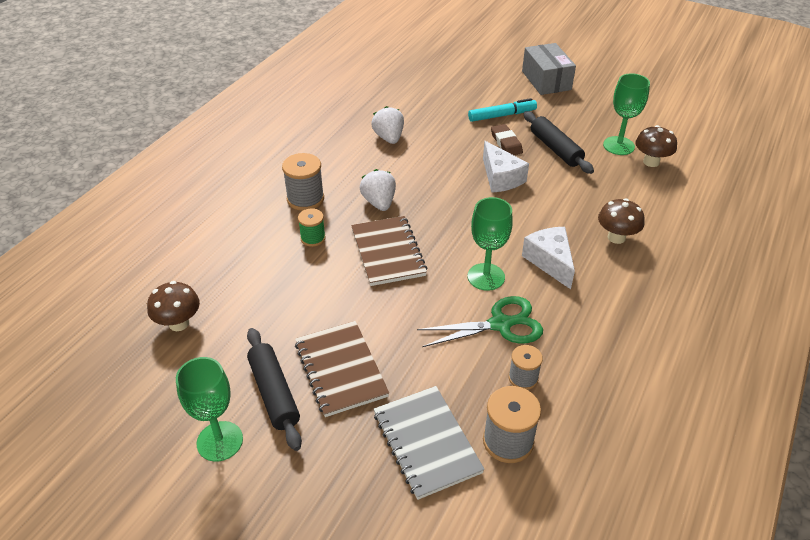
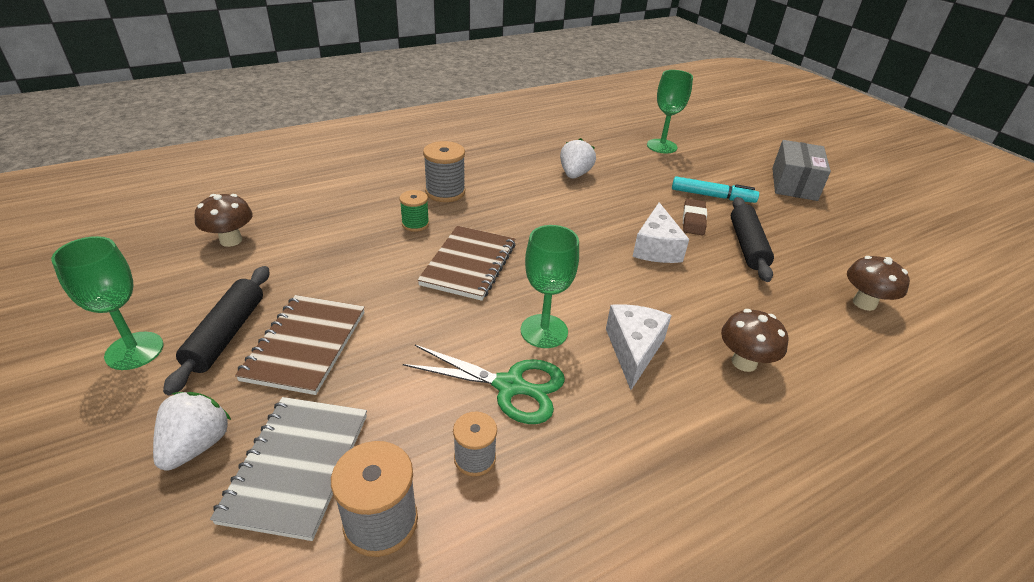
camera: 30 degrees right, 5 degrees down
(379, 203) = (507, 220): white strawberry -> white strawberry (197, 445)
(618, 146) = (832, 271): green goblet -> green goblet (661, 146)

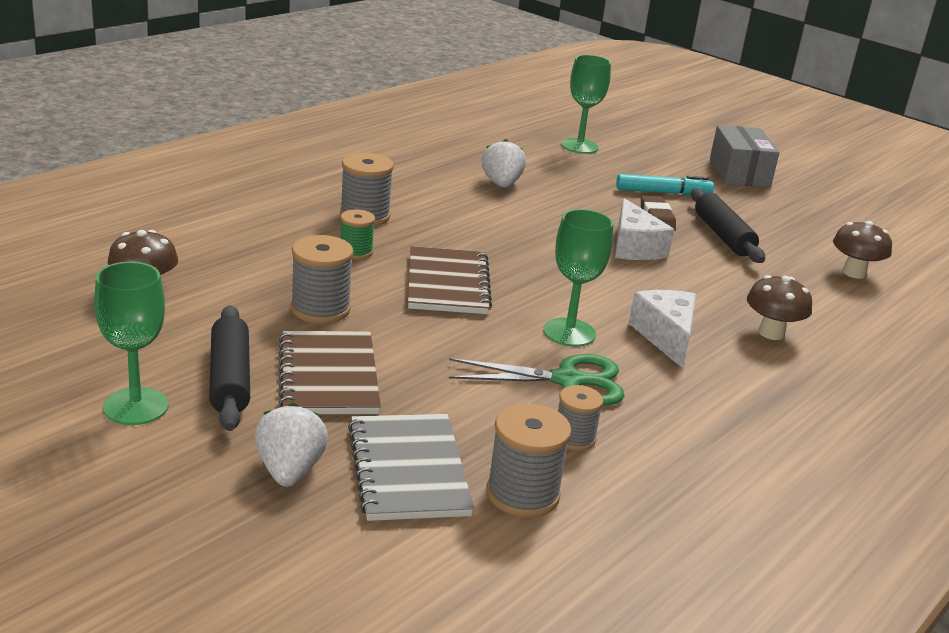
camera: 20 degrees left, 10 degrees down
(348, 275) = (320, 309): none -> grey spool

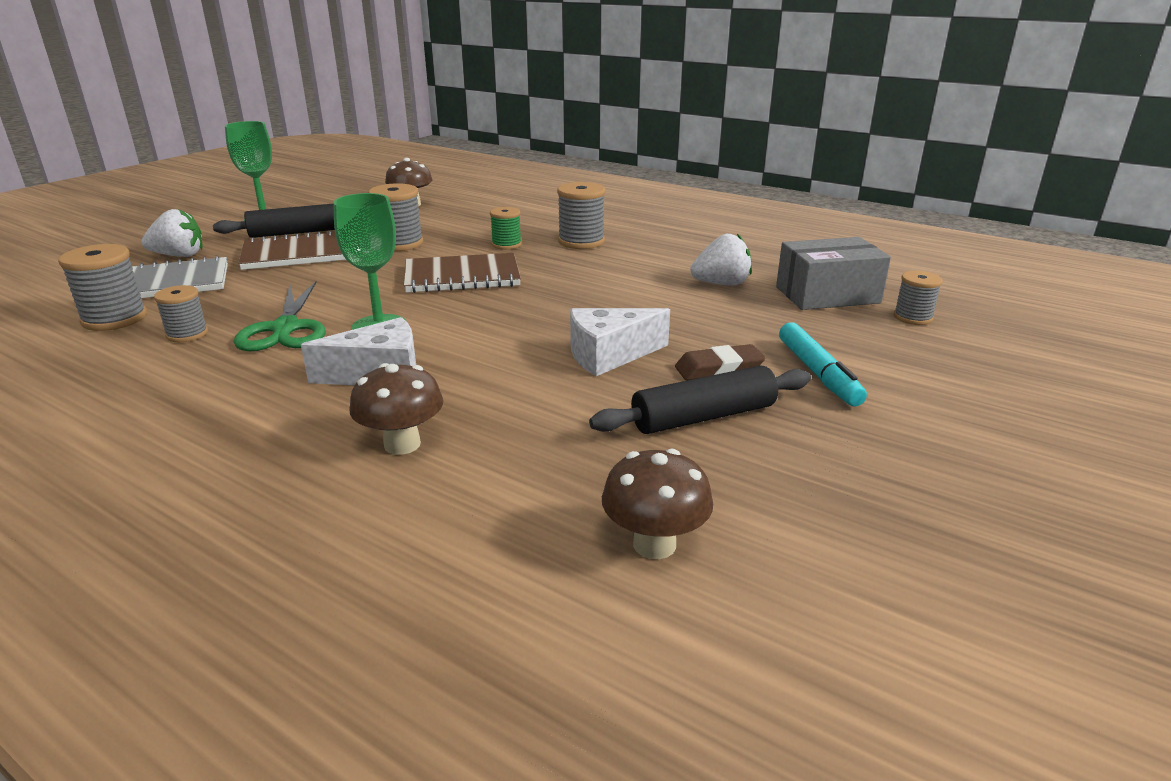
camera: 85 degrees right, 0 degrees up
(579, 146) = (912, 317): green goblet -> grey spool
(739, 173) = (1005, 440): grey box -> grey box (827, 295)

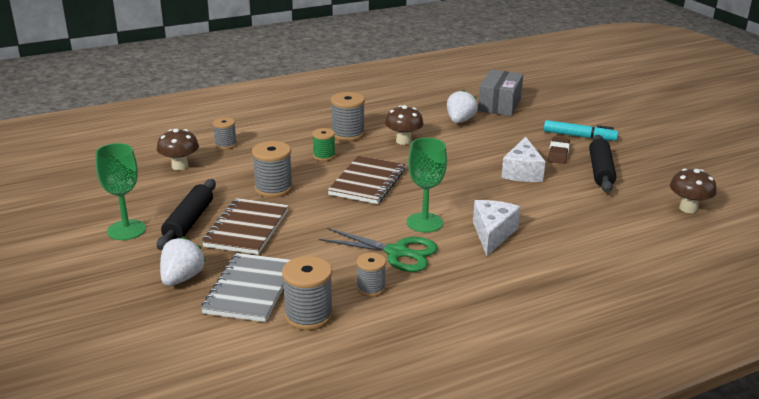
camera: 60 degrees left, 0 degrees up
(402, 444) = (577, 242): brown mushroom -> brown mushroom (403, 141)
(912, 317) = (541, 99): grey spool -> grey spool (225, 144)

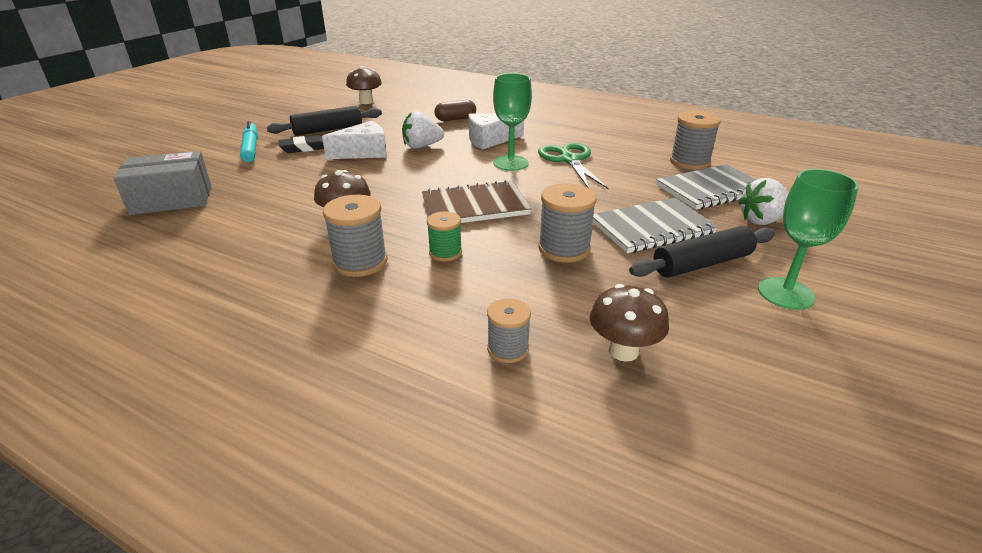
camera: 125 degrees left, 5 degrees up
(246, 228) = (652, 228): brown notebook -> grey notebook
(371, 288) = (625, 155): grey spool -> none
(460, 121) = (249, 207): white strawberry -> white strawberry (422, 146)
(558, 153) = (304, 148): brown eraser -> black eraser
(577, 238) = (455, 119): none -> brown capsule

